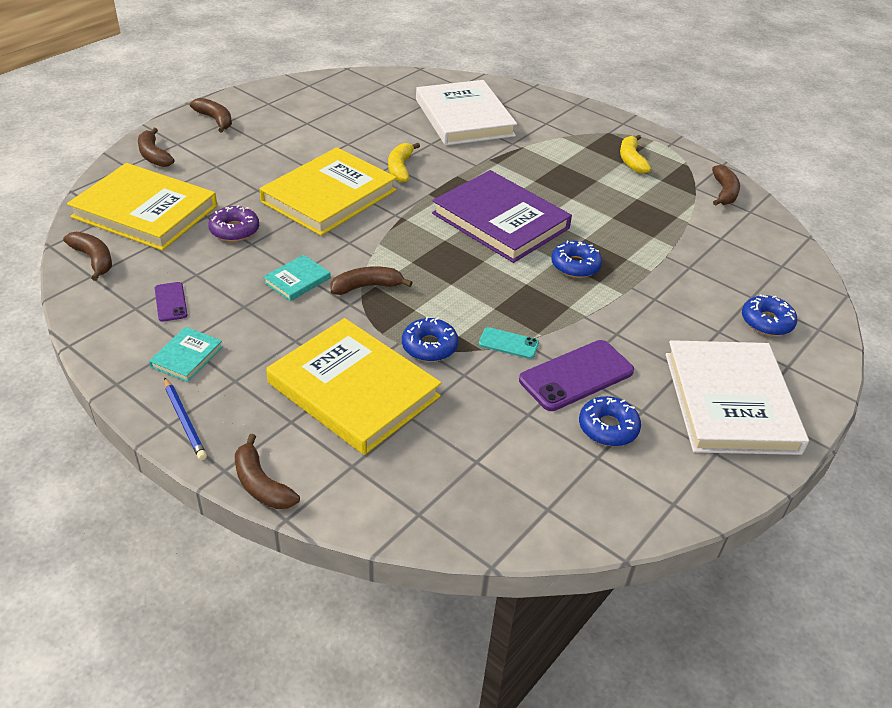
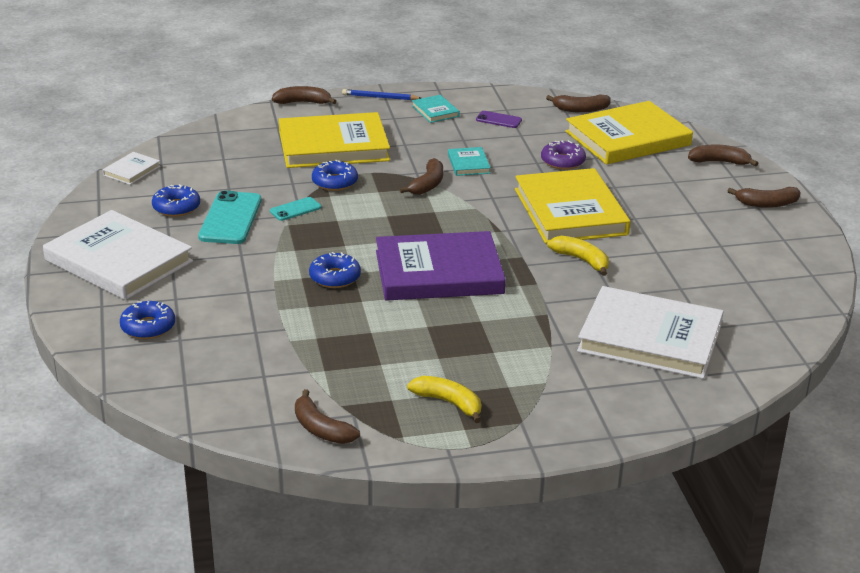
camera: 130 degrees right, 10 degrees down
(576, 376) = (230, 218): purple phone -> turquoise phone
(592, 523) = (131, 171): none -> white book

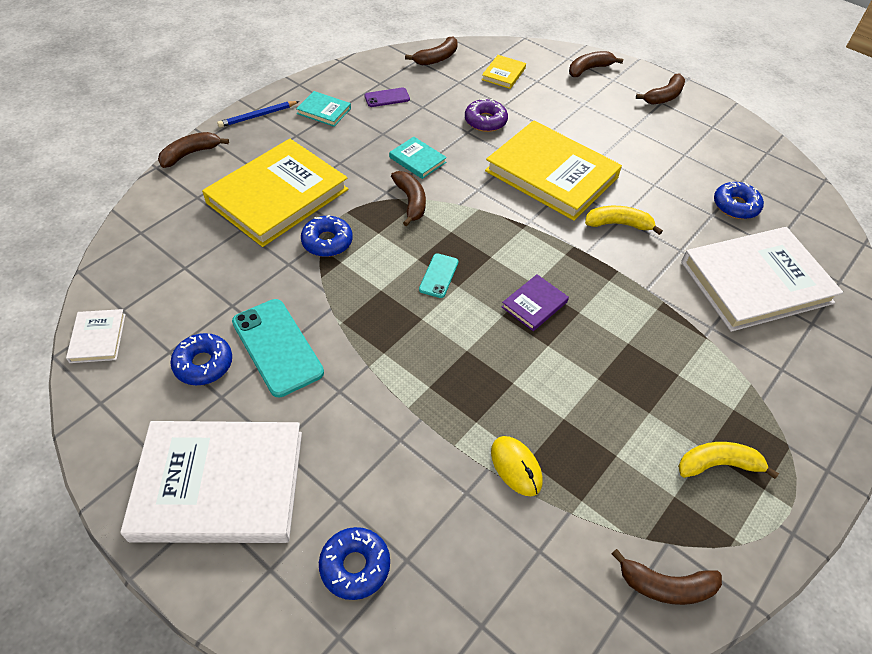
camera: 40 degrees left, 20 degrees up
(295, 209) = (328, 297): turquoise phone -> turquoise phone (439, 276)
(304, 336) = (516, 467): none -> yellow mouse
(335, 277) = (457, 366): blue donut -> blue donut (735, 206)
(439, 272) = (534, 304): purple book -> purple book, size x0.43
(628, 138) = (503, 74): yellow book -> yellow book, size x0.43

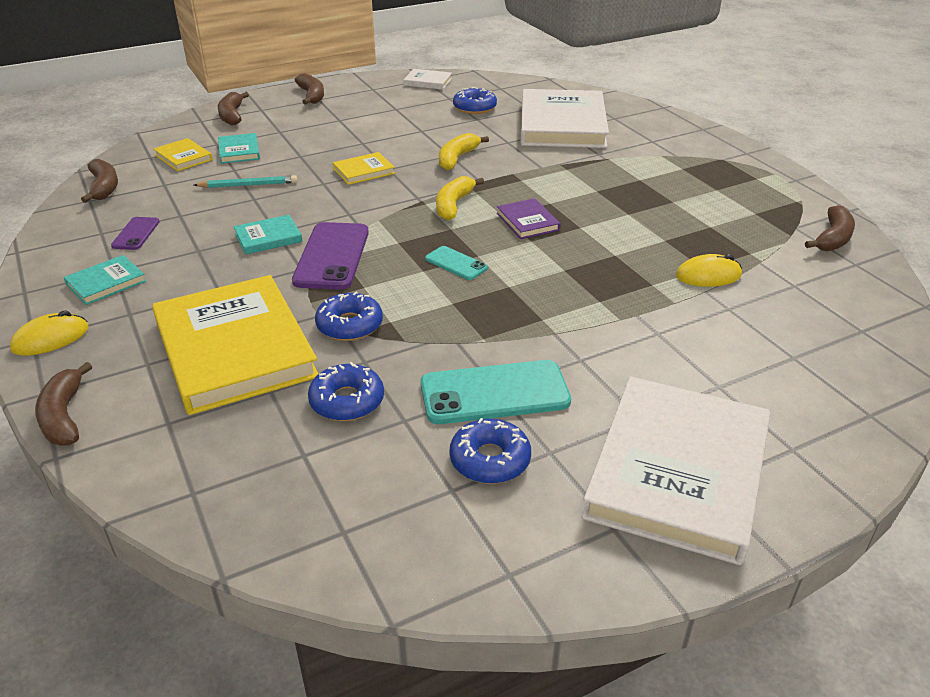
camera: 65 degrees left, 15 degrees down
(98, 338) = (384, 565): white book -> white book (428, 82)
(258, 116) = (50, 338): blue pencil -> yellow mouse
(355, 566) = (796, 389): blue donut -> blue donut (347, 401)
(410, 201) = (332, 256): brown banana -> purple phone
(485, 121) = (248, 185): purple donut -> turquoise pencil
(534, 96) = (239, 151): none -> turquoise book
(551, 174) = (363, 171): yellow book -> yellow book, size x0.43
(718, 464) = (731, 189): yellow banana -> yellow banana (453, 205)

